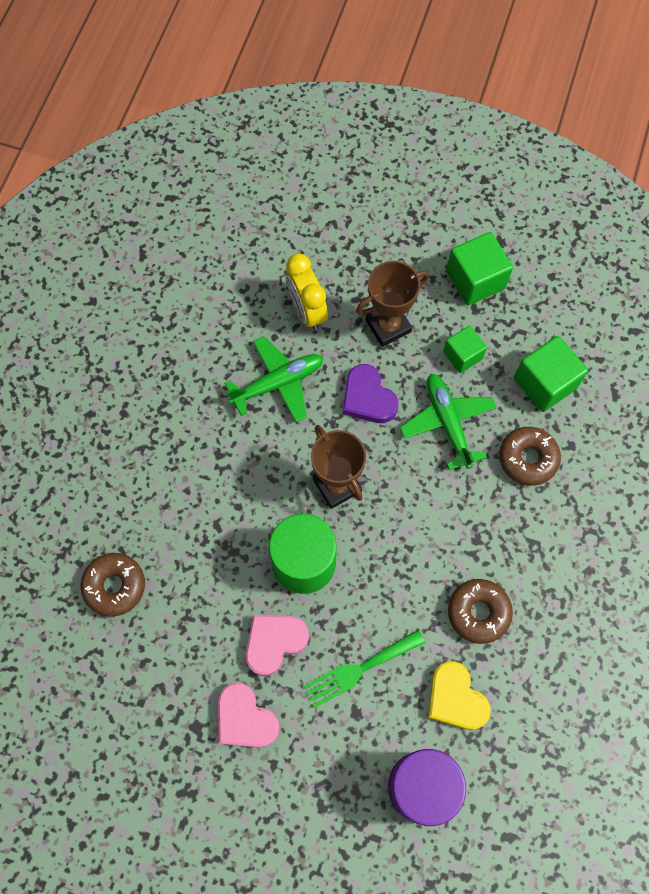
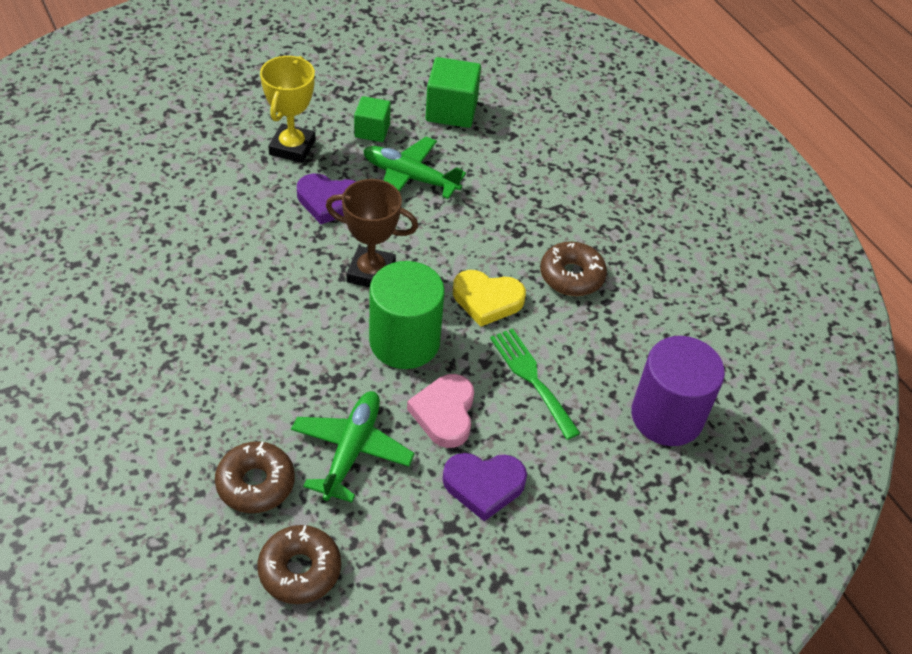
camera: 50 degrees left, 20 degrees down
(245, 719) = (484, 485): pink heart -> purple heart
(278, 383) = (242, 239): green plane -> green plane (351, 450)
(306, 311) = (212, 178): yellow clock -> none
(359, 669) = (531, 378): green fork -> green fork turned 135 degrees clockwise
(388, 326) = (292, 147): brown trophy -> yellow trophy
(455, 698) = (621, 341): yellow heart -> yellow heart (487, 300)
(475, 280) = (328, 81): green cube -> none
(527, 459) = (493, 161): brown donut -> brown donut (300, 570)

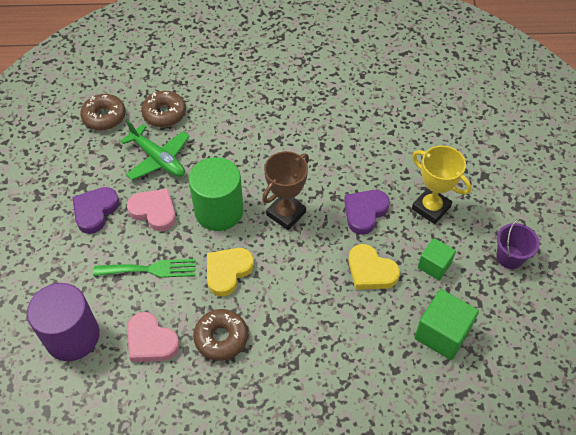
camera: 120 degrees right, 5 degrees up
(328, 79) = (509, 257): none -> purple bucket
(409, 177) = (370, 271): green plane -> yellow heart
(618, 337) = (151, 341): none -> pink heart

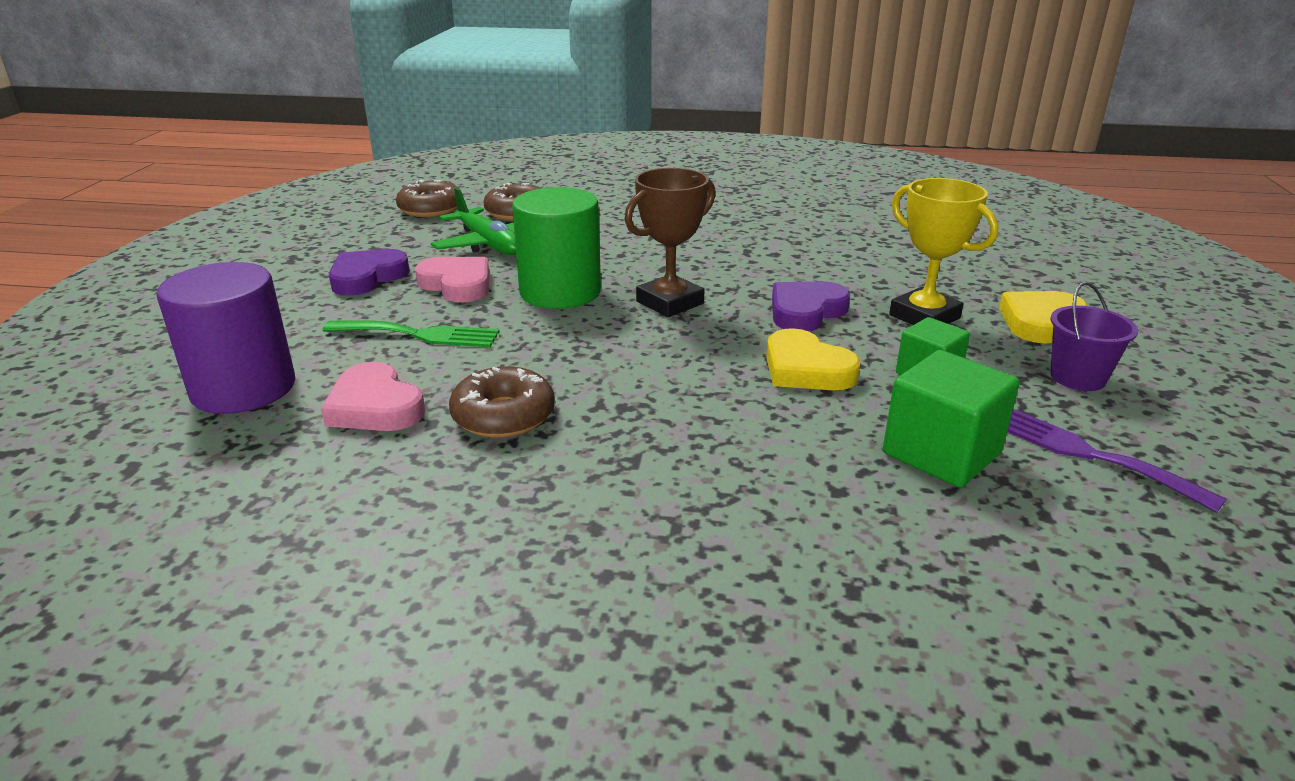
camera: 10 degrees right, 25 degrees down
(228, 272) = (548, 348): yellow heart -> yellow heart (1040, 322)
(510, 323) = (1087, 454): none -> purple fork

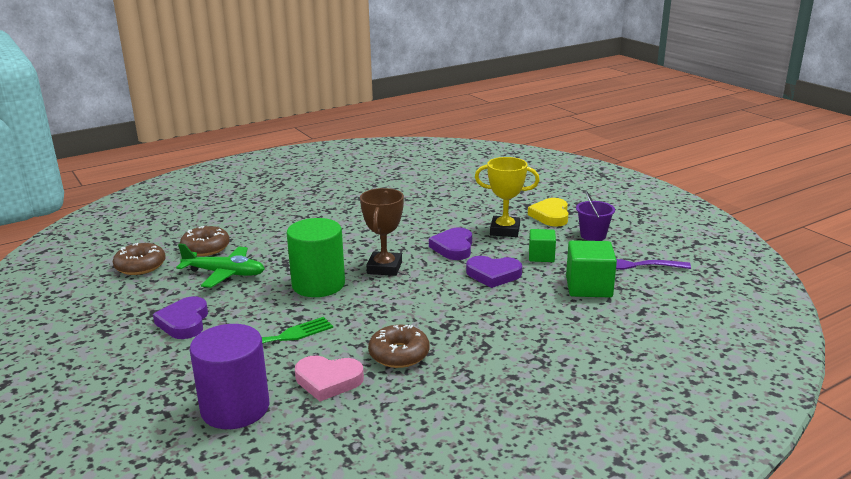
camera: 40 degrees left, 5 degrees down
(457, 284) = (251, 304): pink heart -> none
(806, 369) = (493, 275): yellow heart -> purple heart

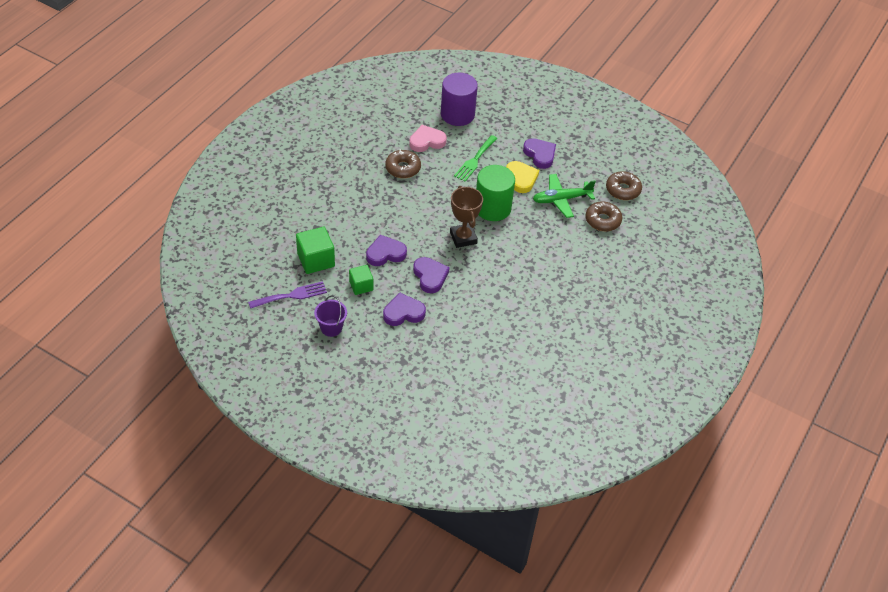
camera: 150 degrees right, 25 degrees up
(505, 230) = (403, 312): yellow trophy -> purple heart
(550, 216) = (376, 348): yellow heart -> yellow heart (521, 178)

